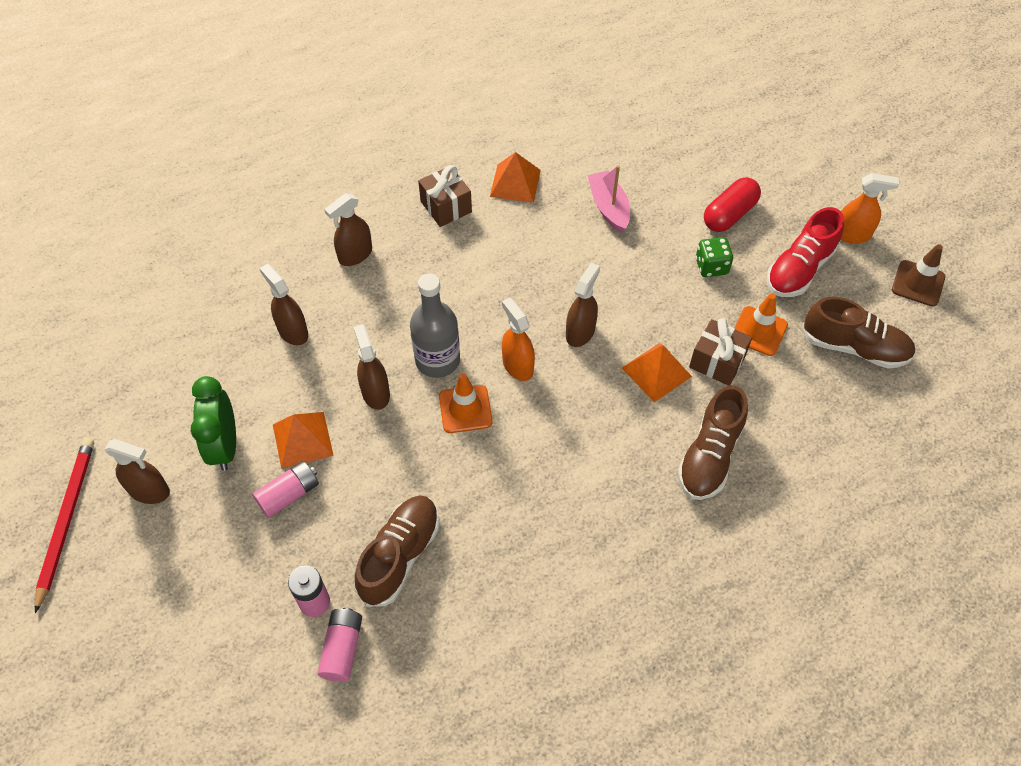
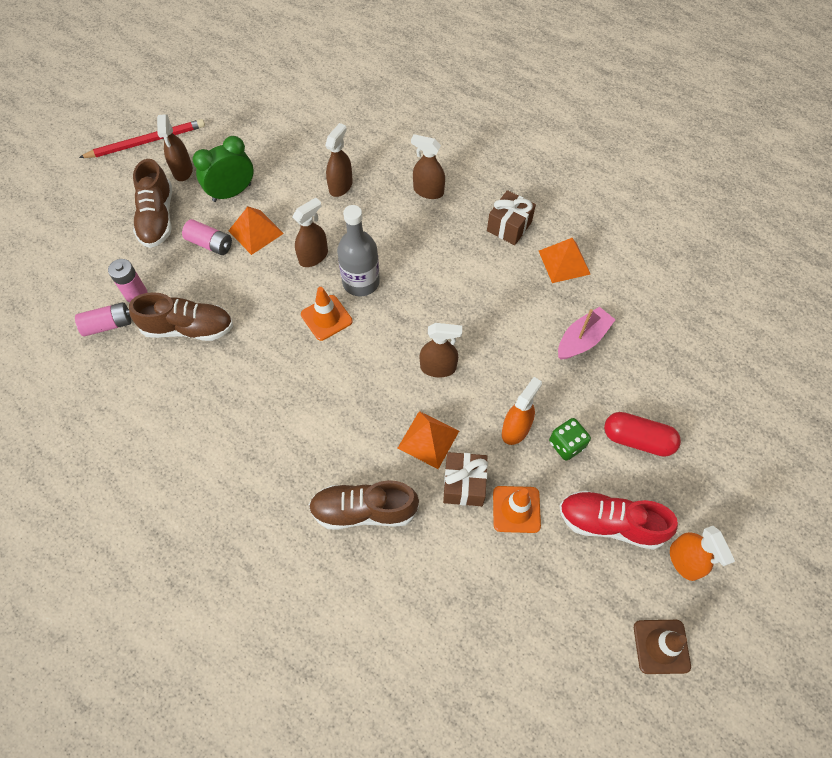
camera: 65 degrees right, 5 degrees up
(517, 365) = (383, 336): orange spray bottle -> orange spray bottle (515, 429)
(854, 347) = (544, 603): brown shoe -> brown shoe (157, 218)

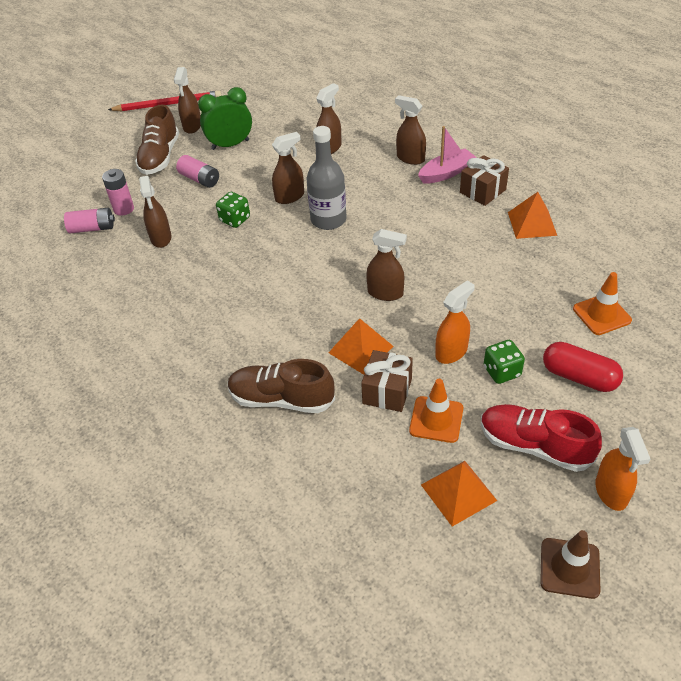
camera: 15 degrees right, 15 degrees down
(188, 328) = (161, 238): brown shoe -> brown spray bottle
(255, 232) = (242, 174): orange pyramid -> orange pyramid (458, 492)
(262, 294) = (235, 219): none -> green dice
(326, 318) = (288, 243): orange traffic cone -> orange traffic cone (601, 314)
(582, 339) = (537, 287): pink boat -> pink boat (446, 173)

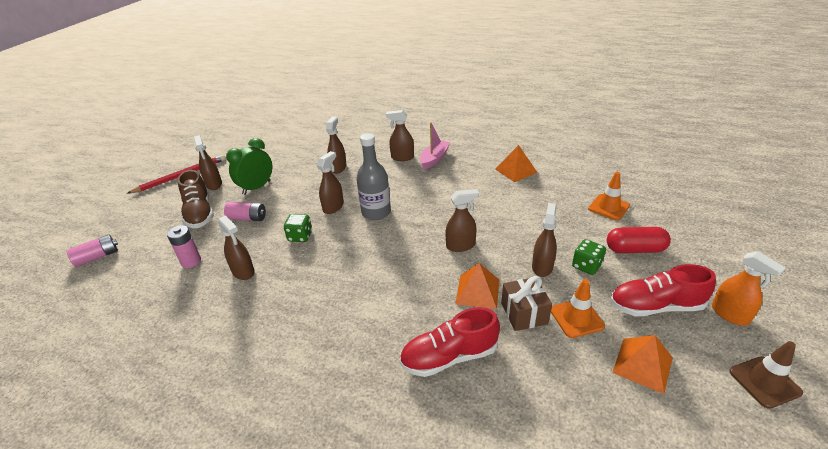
camera: 30 degrees left, 10 degrees down
(92, 228) = (169, 287): pink battery -> pink battery (97, 257)
(281, 399) = (449, 357): brown shoe -> red shoe
(451, 352) = (542, 267): orange spray bottle -> brown spray bottle
(482, 191) = (467, 162): brown gift -> none

